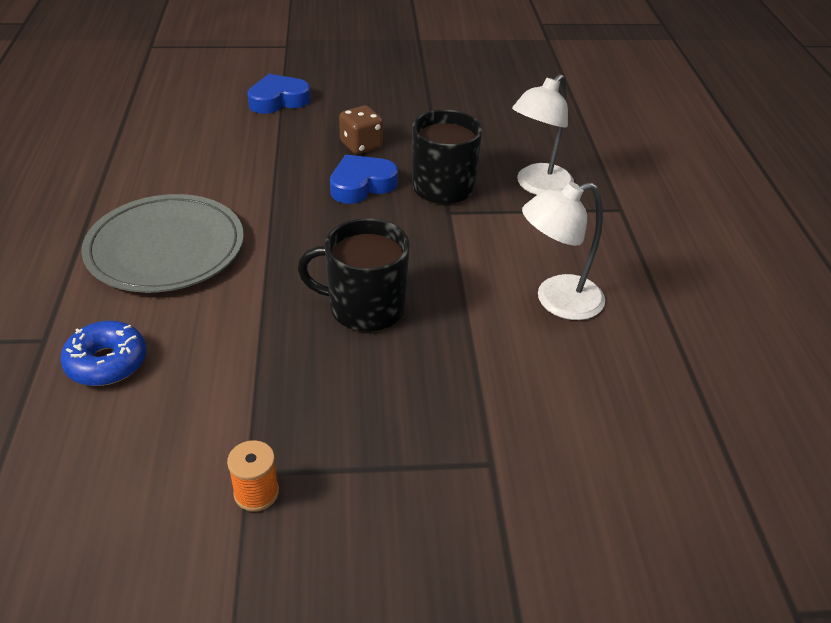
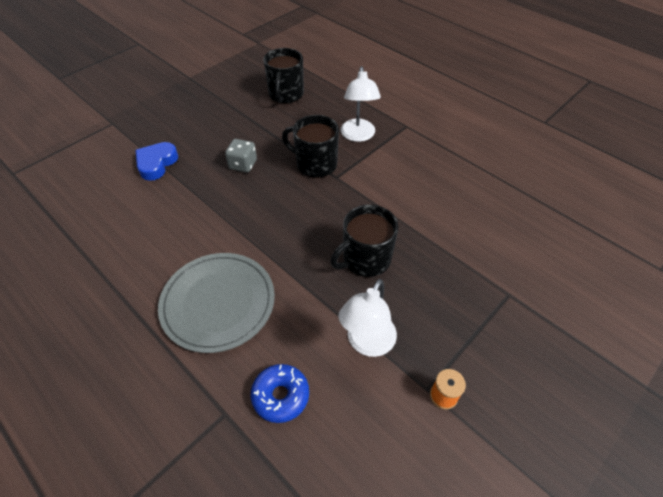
camera: 40 degrees left, 10 degrees up
(361, 145) = (243, 165): brown dice -> grey dice
(361, 185) = (274, 189): blue heart -> none
(506, 103) = (286, 94): none -> black mug
(557, 301) = (438, 193): white lamp -> white lamp (367, 343)

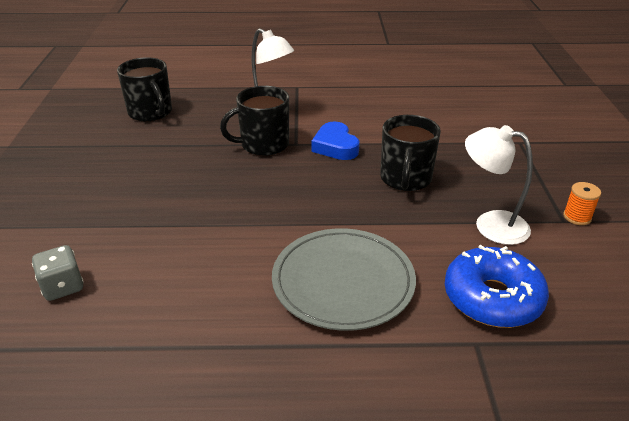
camera: 45 degrees left, 15 degrees down
(156, 164) = (92, 228): blue heart -> blue heart (335, 146)
(243, 165) = (194, 179): grey dice -> grey dice (63, 286)
(280, 396) = (492, 298): blue donut -> blue donut, size x1.51
(367, 343) = (490, 224): white lamp -> white lamp turned 135 degrees clockwise

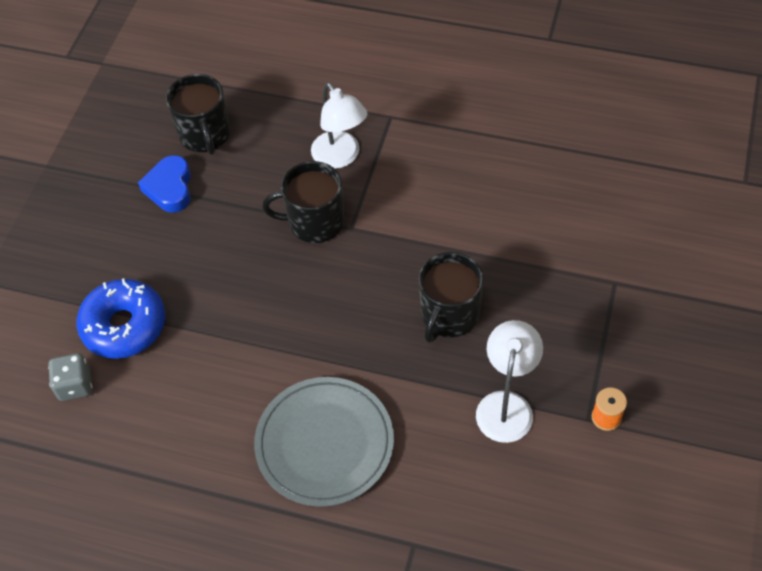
camera: 20 degrees right, 20 degrees up
(335, 146) = (394, 242): blue heart -> blue heart (170, 188)
(490, 224) = (506, 405): white lamp -> white lamp turned 60 degrees clockwise
(492, 298) = (456, 499): blue donut -> blue donut (124, 326)

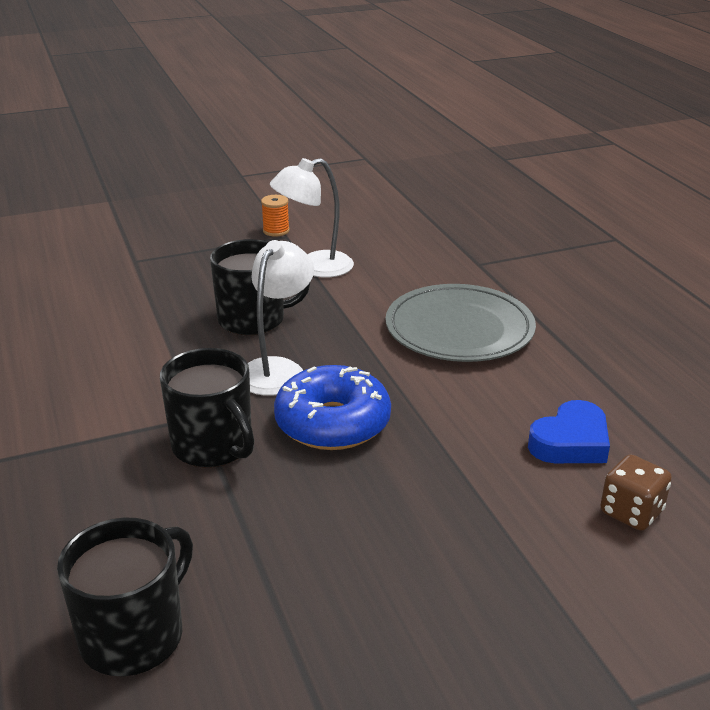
camera: 130 degrees left, 25 degrees down
(75, 385) = (631, 512): grey dice -> brown dice
(124, 326) = (517, 519): blue donut -> blue donut (332, 423)
(170, 188) = (272, 612): blue heart -> blue heart (570, 442)
(340, 157) = (87, 473): white lamp -> white lamp (277, 369)

